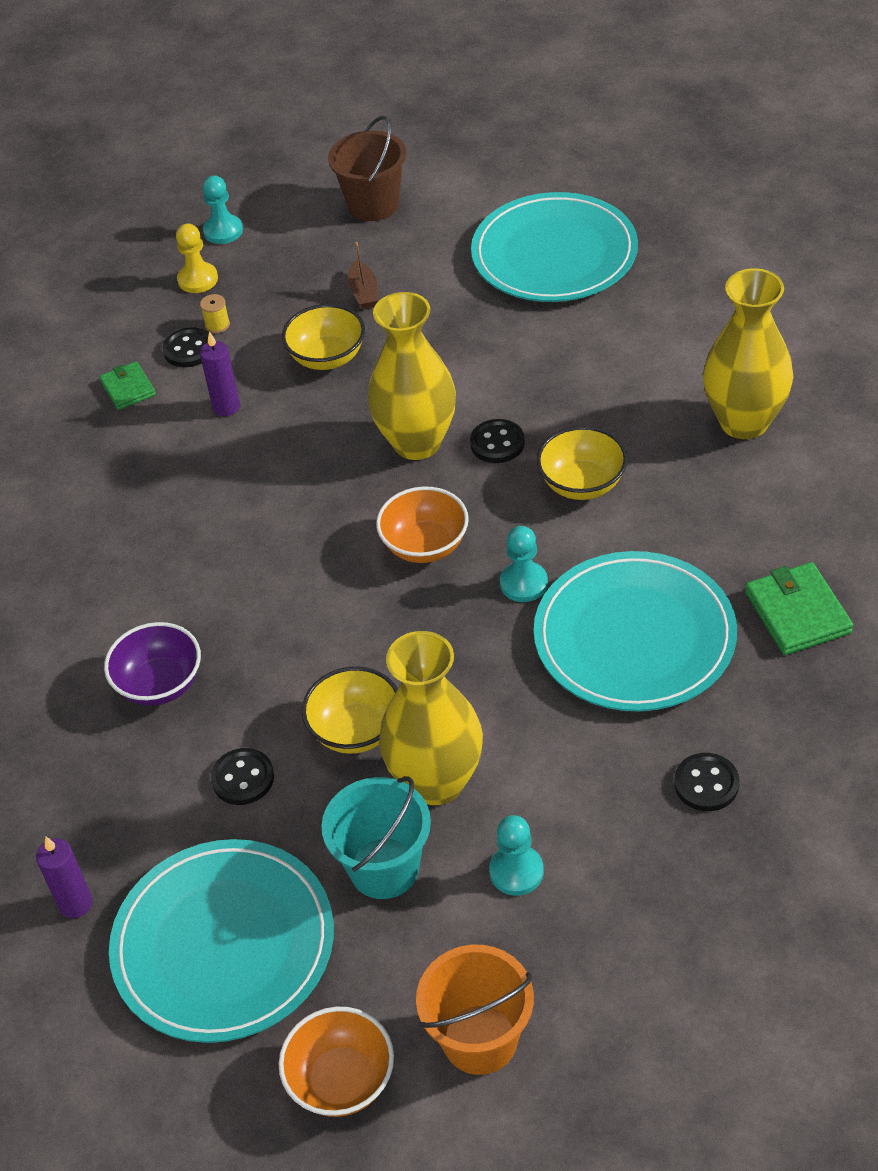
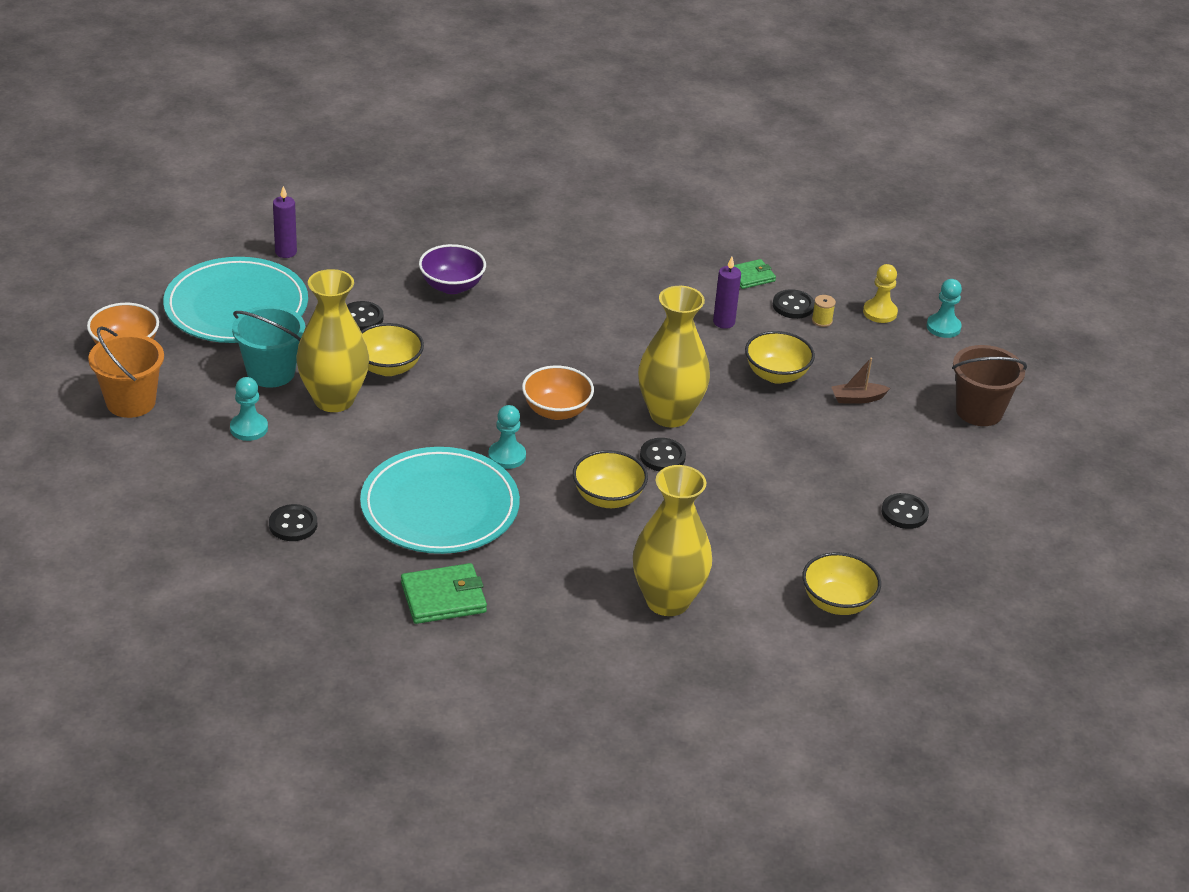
camera: 85 degrees right, 10 degrees down
(554, 254) = (904, 513): turquoise plate -> black button
(708, 297) = (837, 602): none -> yellow bowl

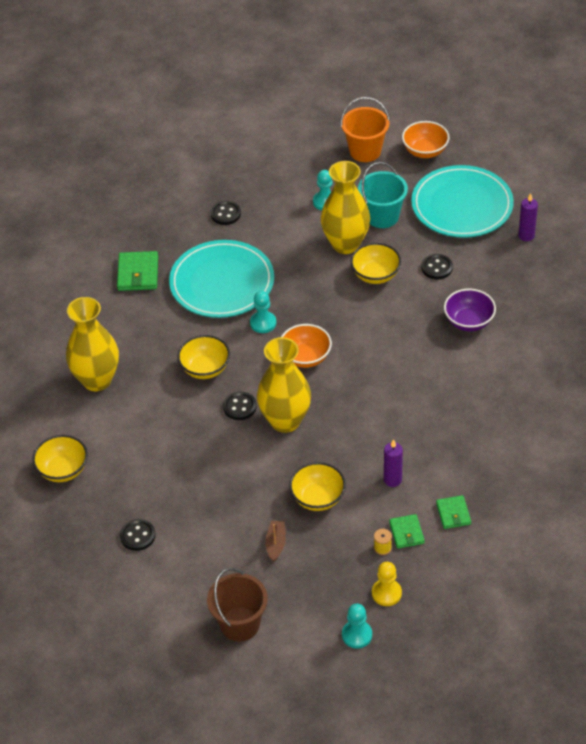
camera: 110 degrees right, 10 degrees up
(793, 306) = (406, 533): black button -> green wallet

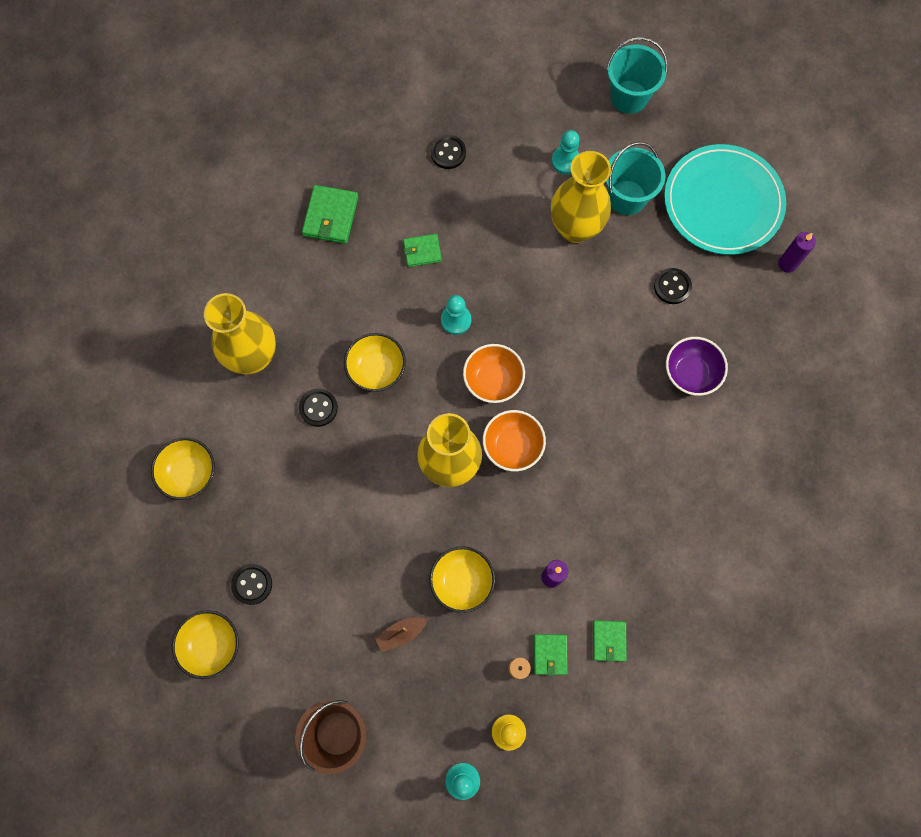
camera: 10 degrees right, 25 degrees up
(222, 283) = (422, 251): turquoise plate -> green wallet
(239, 407) = (403, 433): black button -> black button (318, 408)
(276, 544) = (401, 633): brown boat -> brown boat turned 135 degrees counterclockwise
(365, 151) = (629, 97): orange bucket -> turquoise bucket
(375, 275) = (599, 281): yellow bowl -> yellow bowl (212, 645)
(425, 151) = (698, 112): orange bowl -> orange bowl (512, 446)

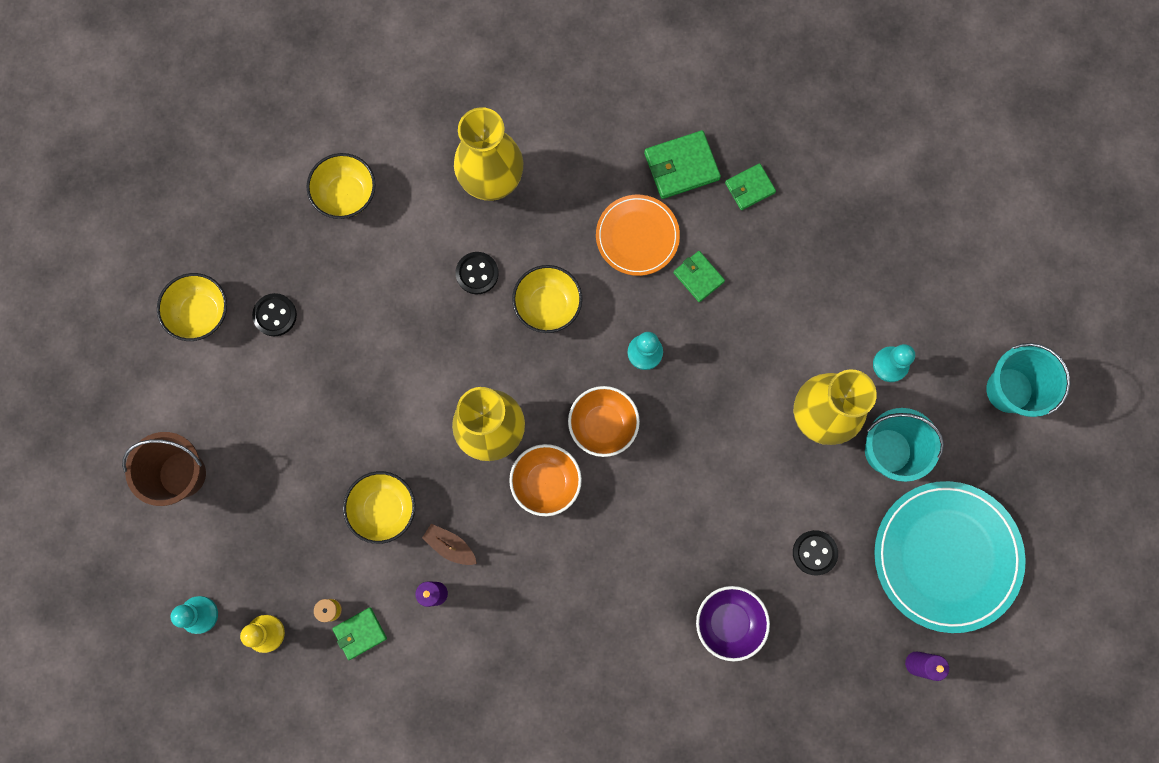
camera: 60 degrees right, 5 degrees up
(364, 276) = (637, 236): none -> orange plate
(401, 633) = (304, 480): brown boat -> brown boat (450, 546)
(448, 153) = (823, 240): black button -> none
(609, 641) = (404, 684): green wallet -> green wallet (749, 188)

